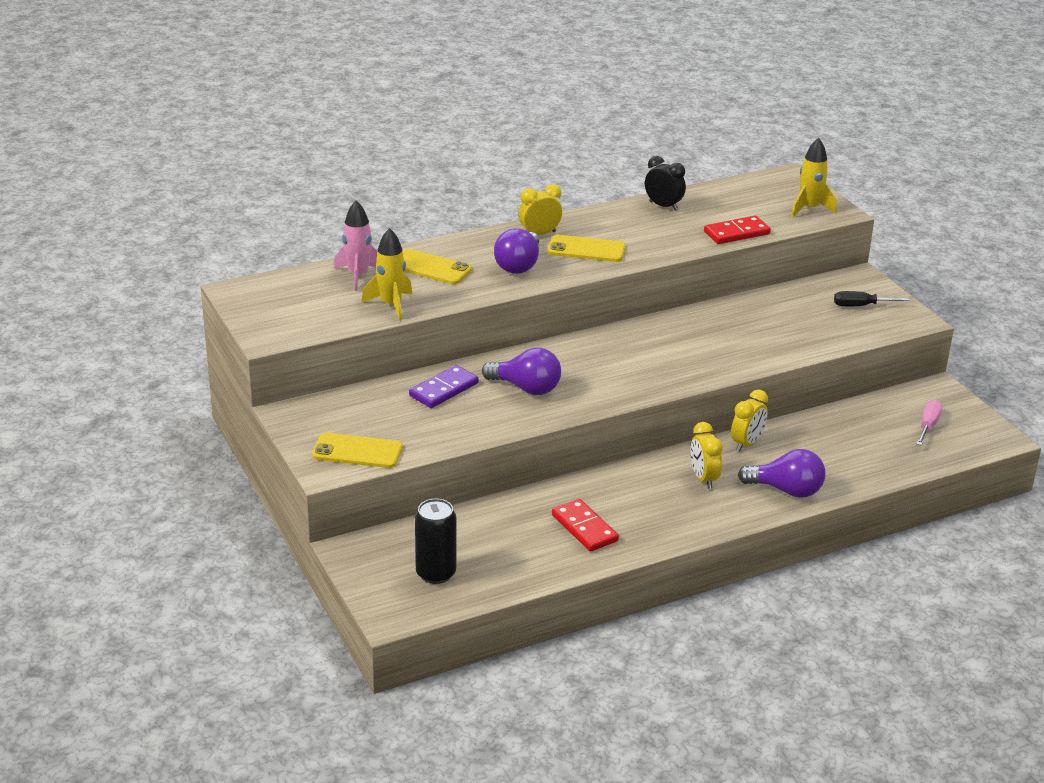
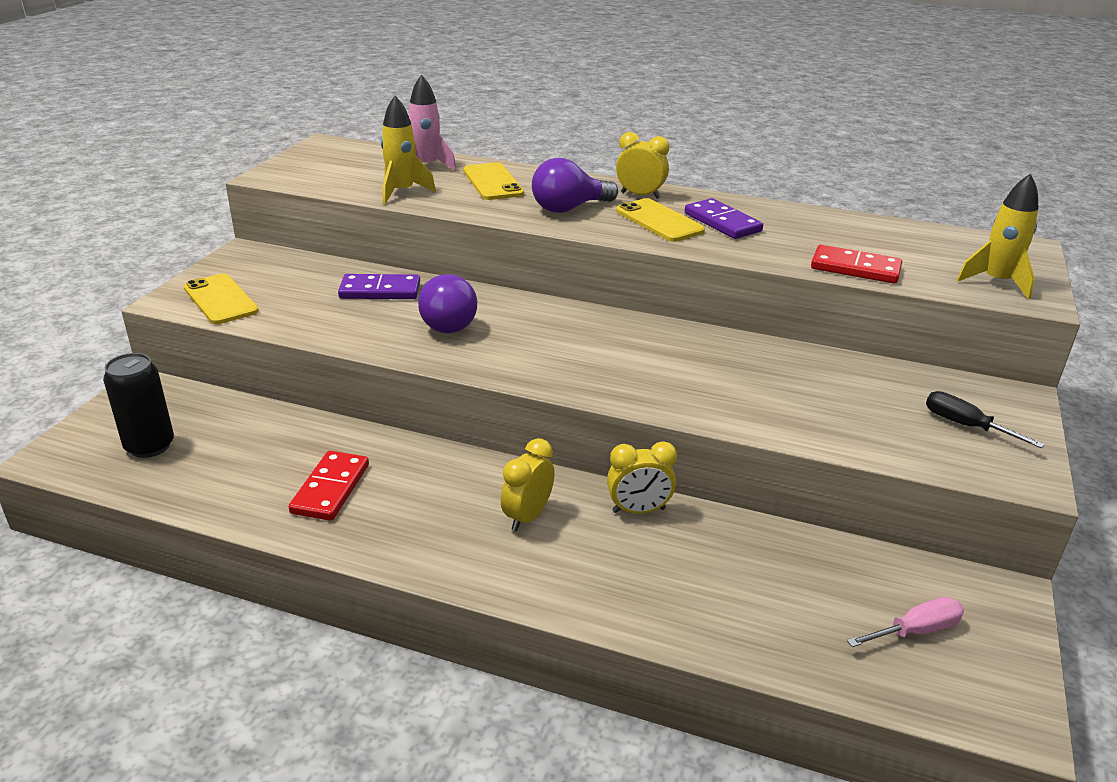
camera: 45 degrees right, 0 degrees up
(621, 233) = (722, 222): none -> purple domino
(663, 206) = (814, 219): black clock -> none
(786, 490) = (594, 588): purple light bulb -> none

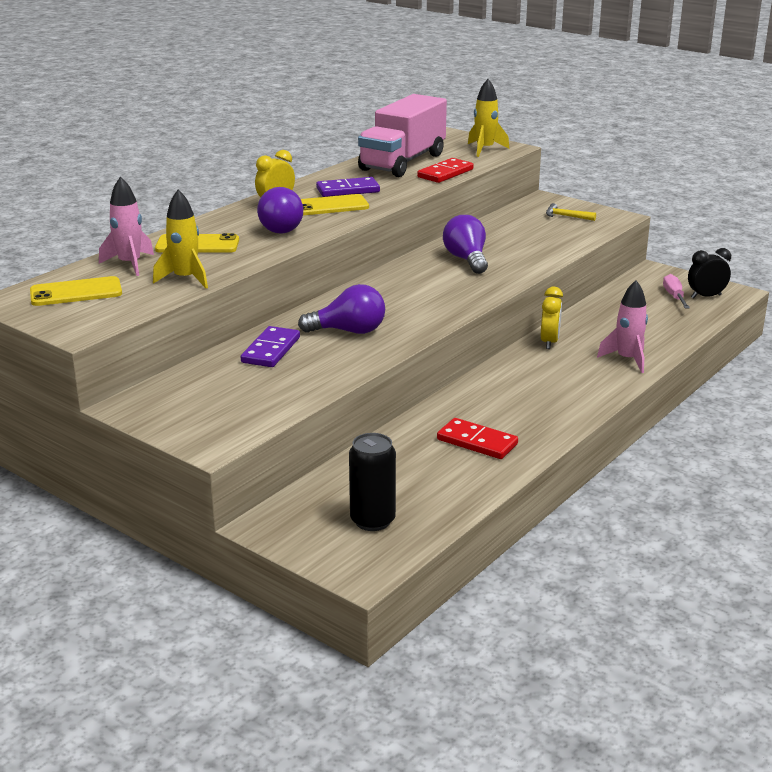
camera: 70 degrees left, 5 degrees down
(220, 299) = (230, 420): yellow phone -> yellow phone (76, 292)
(527, 516) = (541, 376): yellow clock -> none
(627, 596) = (627, 359): none -> pink rocket
(711, 364) = (466, 259): none -> purple light bulb
(864, 237) = (402, 162): none -> pink truck
(953, 676) = (706, 296): none -> black clock
(965, 425) = (566, 216): black screwdriver -> yellow hammer

